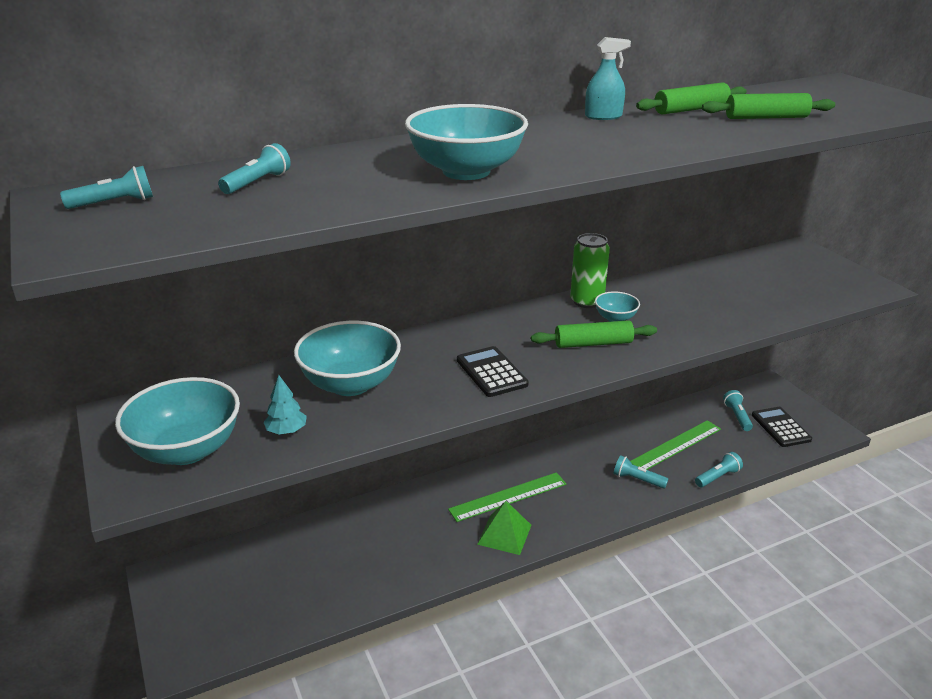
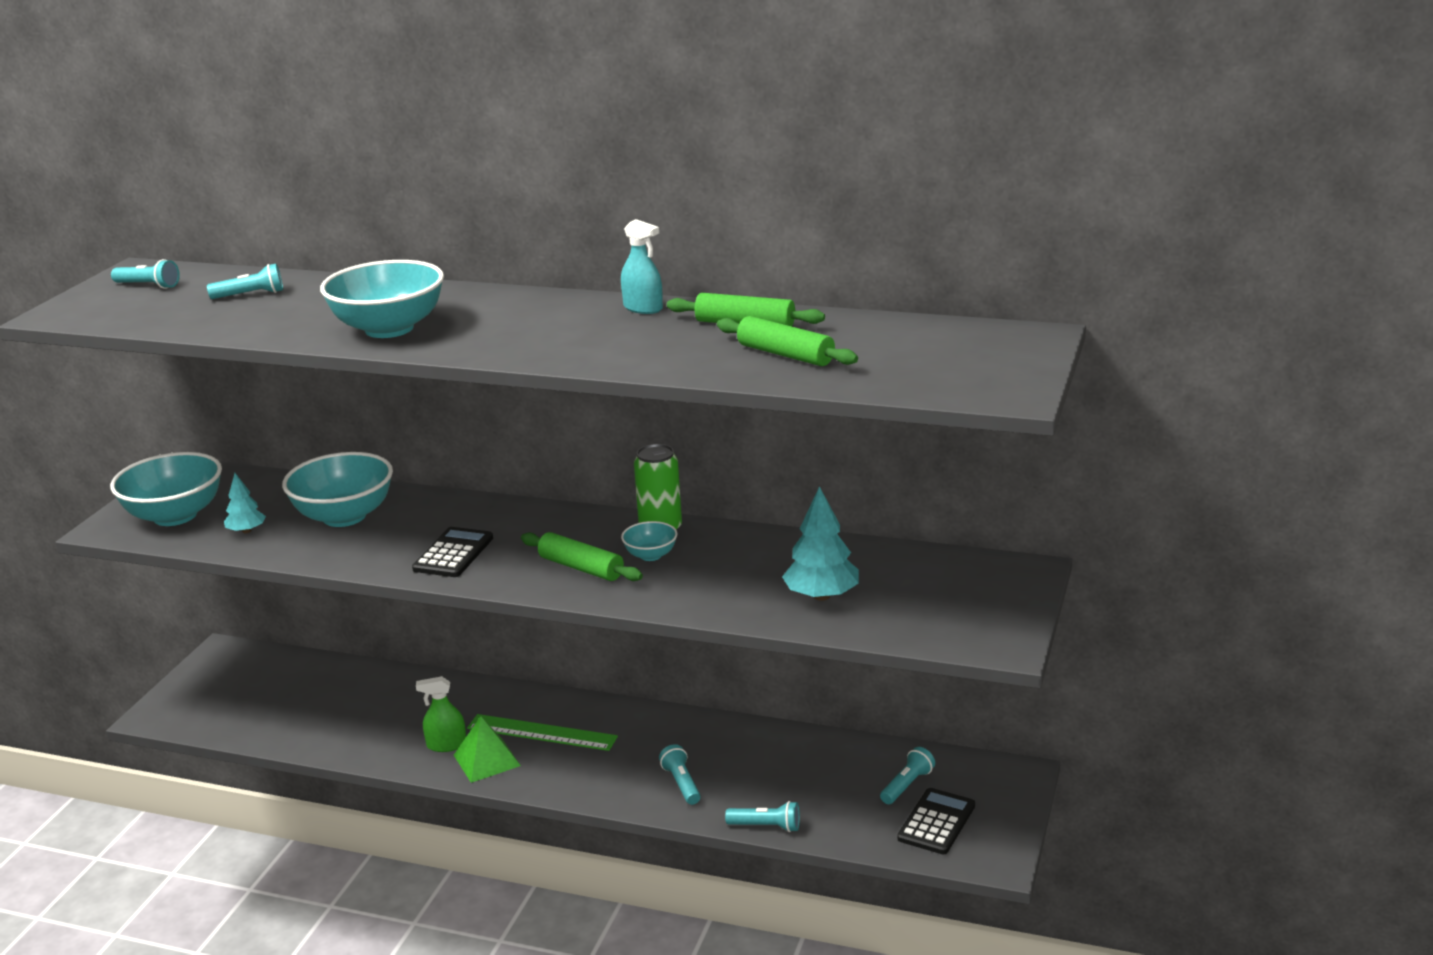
camera: 45 degrees right, 5 degrees down
(461, 540) = (446, 745): none -> green spray bottle
(676, 445) = (780, 776): green ruler -> none
(749, 300) = (821, 596): none -> turquoise tree

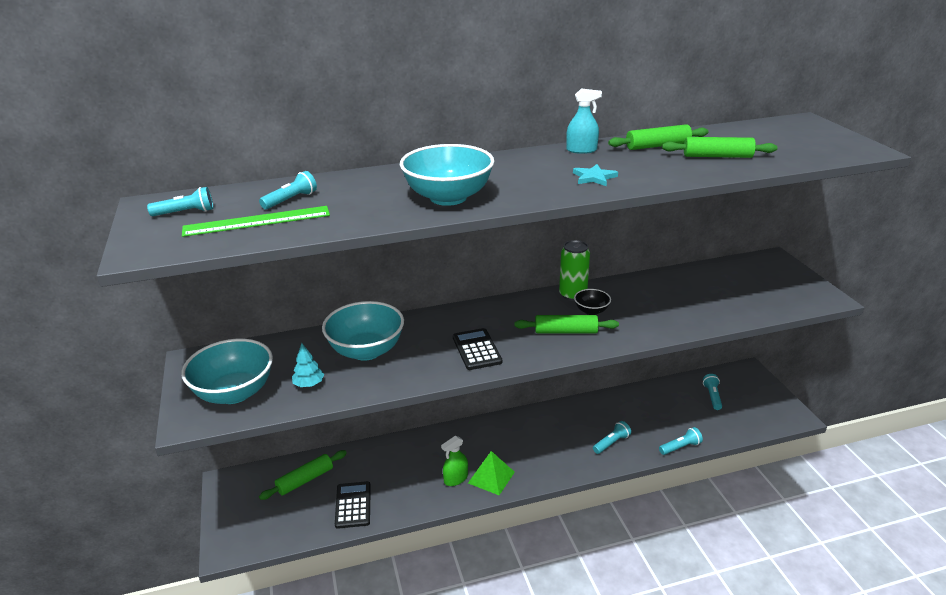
camera: 35 degrees left, 5 degrees up
(295, 681) = (305, 480): none -> green rolling pin
(542, 732) = (502, 447): green ruler -> green ruler (257, 221)
(580, 344) = (594, 177): none -> turquoise star
(650, 555) = (591, 311): turquoise bowl -> black bowl
(681, 784) = (611, 443): turquoise flashlight -> turquoise flashlight turned 105 degrees clockwise
(821, 596) = (710, 303): turquoise tree -> none
(936, 822) = (748, 409): black calculator -> black calculator (353, 505)

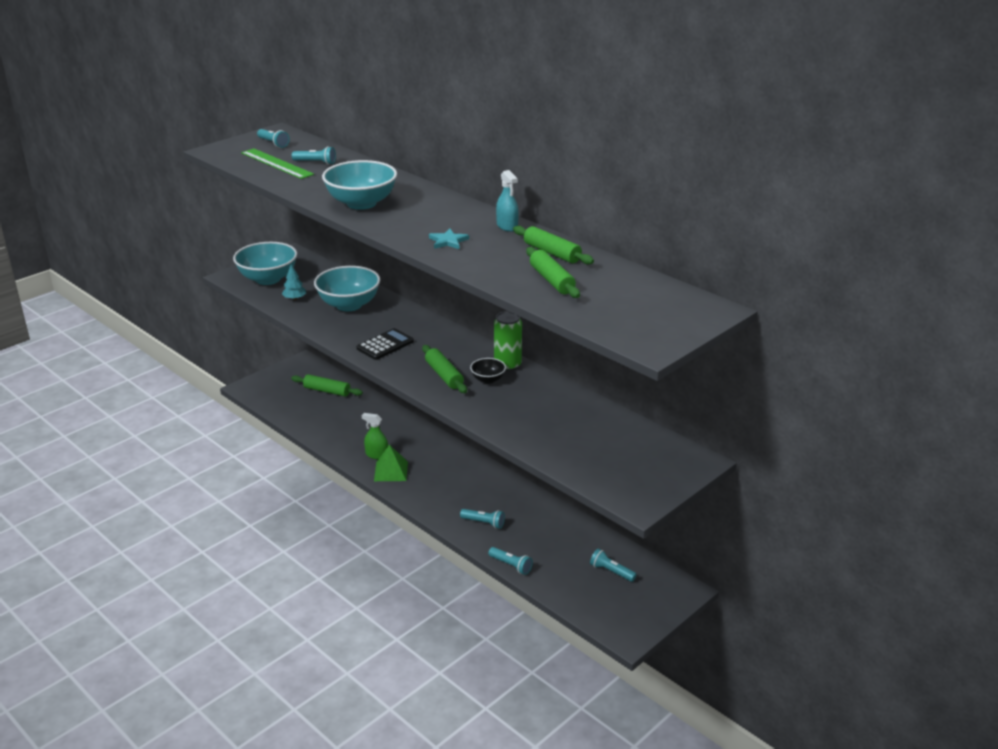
camera: 60 degrees right, 0 degrees up
(353, 505) = (317, 420): black calculator -> none
(712, 396) = (611, 571): turquoise flashlight -> turquoise flashlight turned 120 degrees counterclockwise

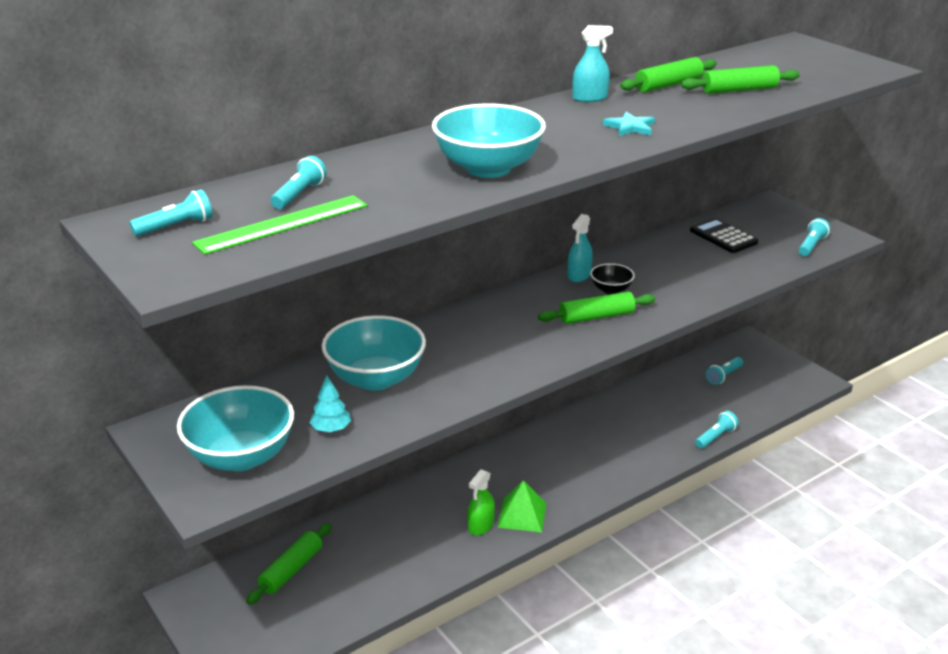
camera: 80 degrees left, 0 degrees up
(385, 345) = (508, 354): black calculator -> black calculator (723, 237)
(483, 523) = (639, 448): turquoise flashlight -> turquoise flashlight (811, 245)
(507, 365) = (579, 275): green can -> turquoise spray bottle

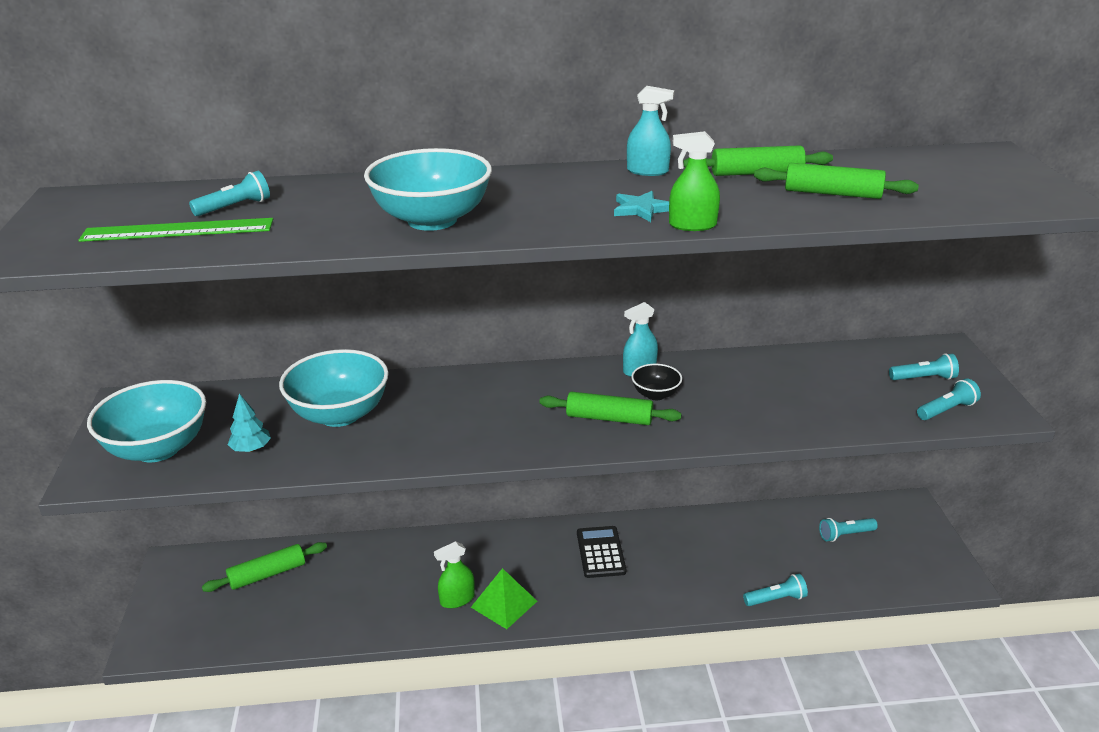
camera: 30 degrees right, 0 degrees up
(176, 226) = (101, 212): turquoise flashlight -> turquoise flashlight (923, 378)
(682, 131) = (692, 225): none -> green spray bottle
(723, 237) = (846, 371): black calculator -> black calculator (600, 552)

